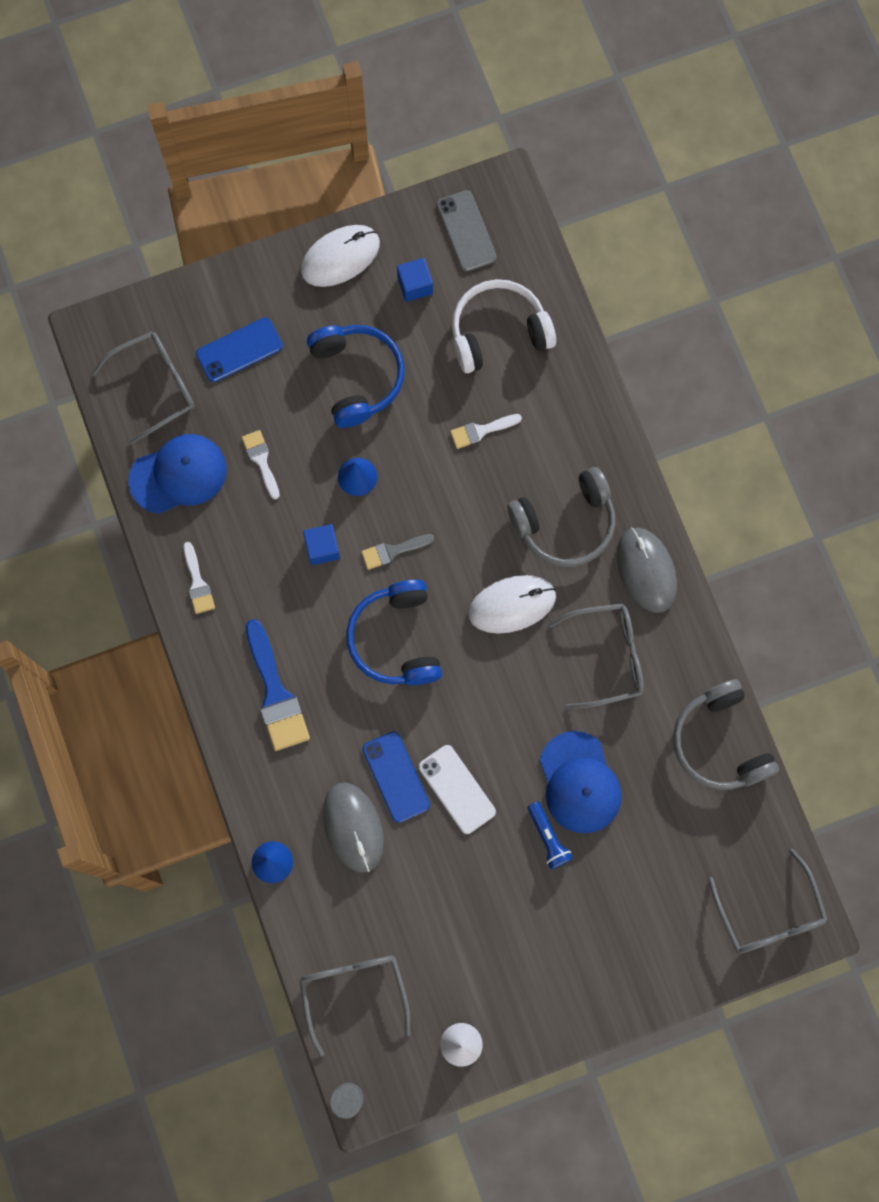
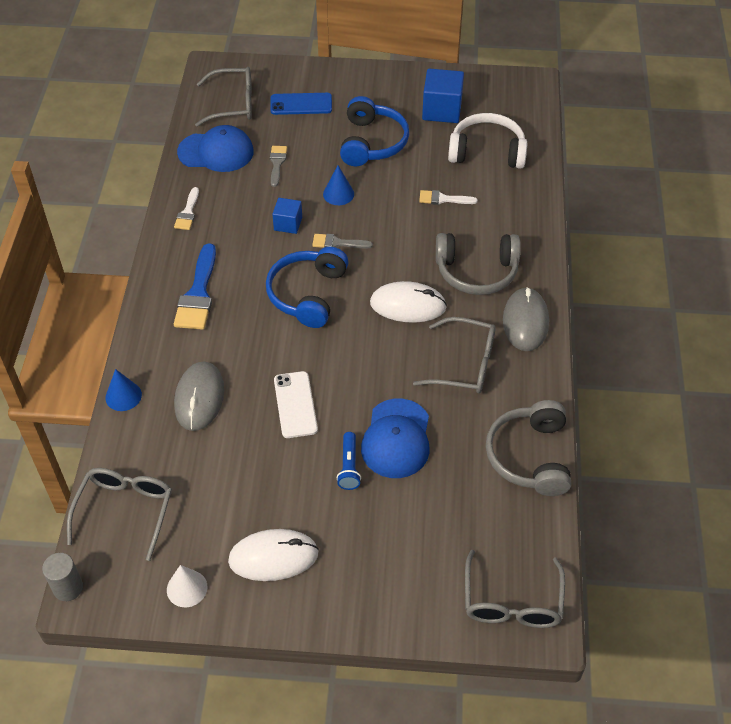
camera: 25 degrees right, 25 degrees down
(261, 460) = (277, 163): white brush -> grey brush
(340, 257) = (399, 81): white mouse -> white mouse (273, 557)
(396, 777) = (253, 378): blue phone -> none
(415, 285) = (442, 110): blue cube -> blue cube, size x1.67
(466, 231) = (494, 95): grey phone -> none

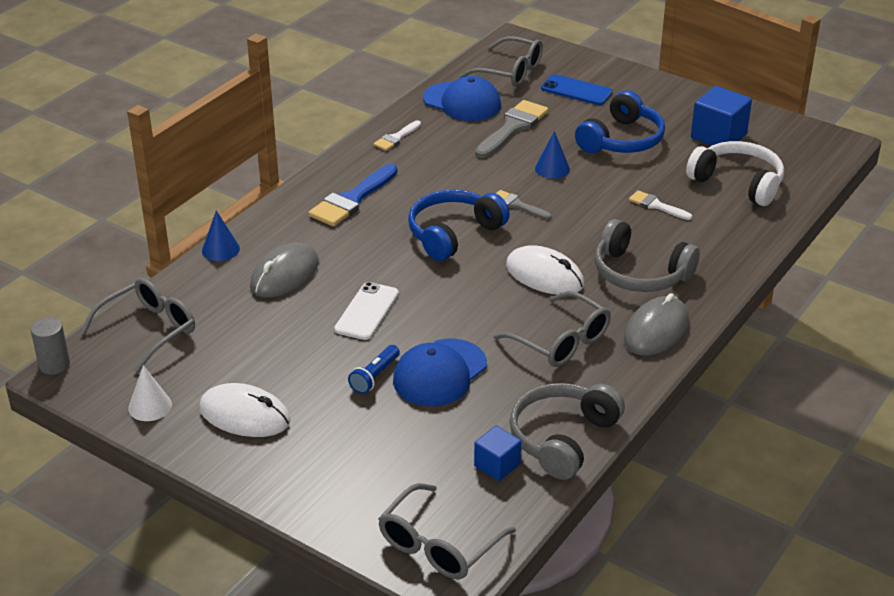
camera: 30 degrees right, 15 degrees down
(277, 163) = (513, 127): grey brush -> grey brush, size x1.79
(288, 224) = (482, 175): blue cube -> blue cube (497, 465)

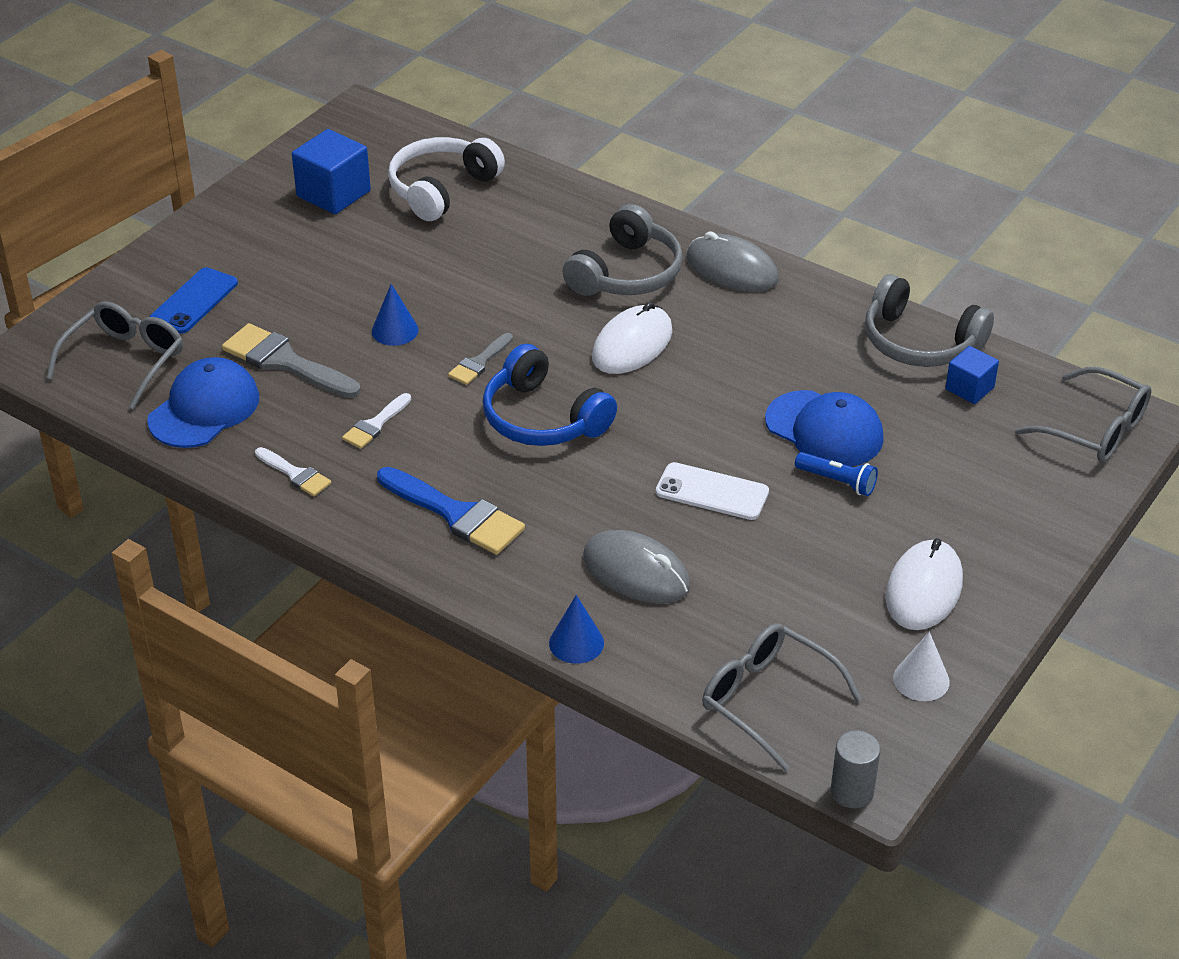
camera: 90 degrees left, 5 degrees up
(561, 341) = (758, 337): grey glasses -> none
(621, 140) = (331, 269): blue headphones -> none
(656, 205) = (487, 252): white brush -> white brush (375, 425)

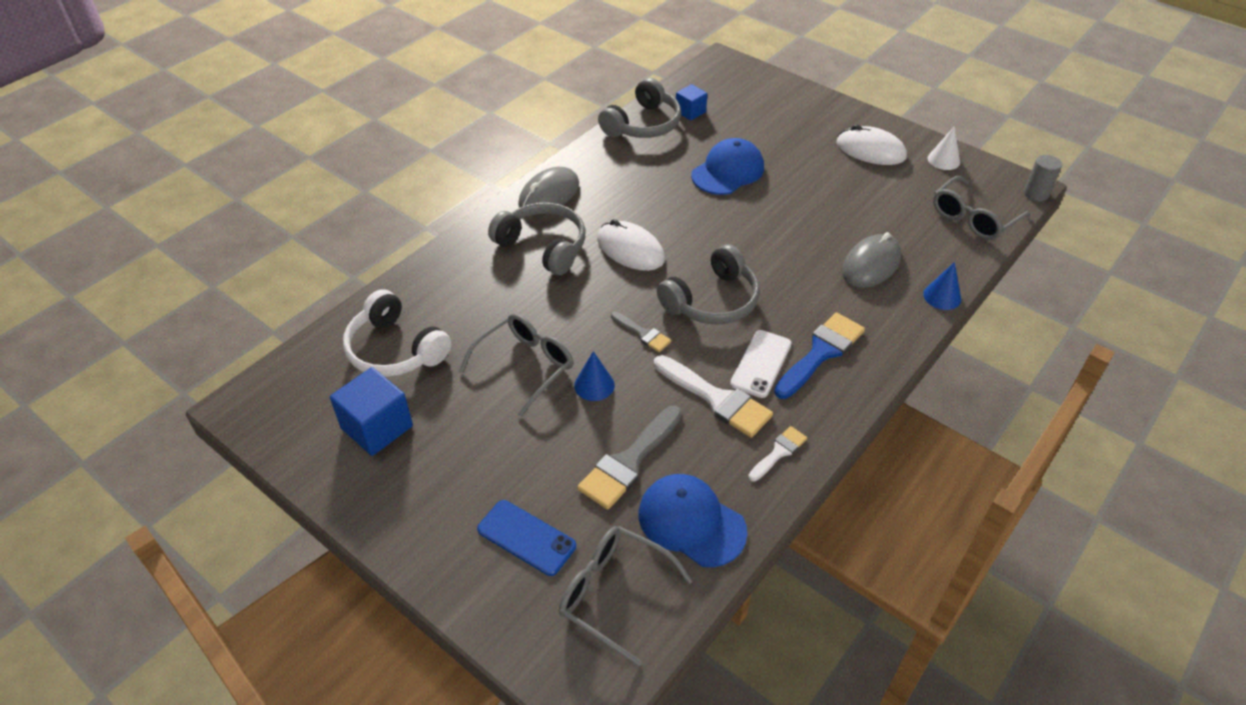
camera: 85 degrees left, 5 degrees up
(375, 425) = (717, 399): white brush -> white brush, size x1.79
(543, 418) = (712, 301): blue headphones -> grey headphones
(712, 492) = (790, 224): white phone -> white phone (761, 364)
(837, 481) = (778, 171): blue flashlight -> none
(1095, 430) = (730, 74): grey glasses -> grey glasses (525, 366)

